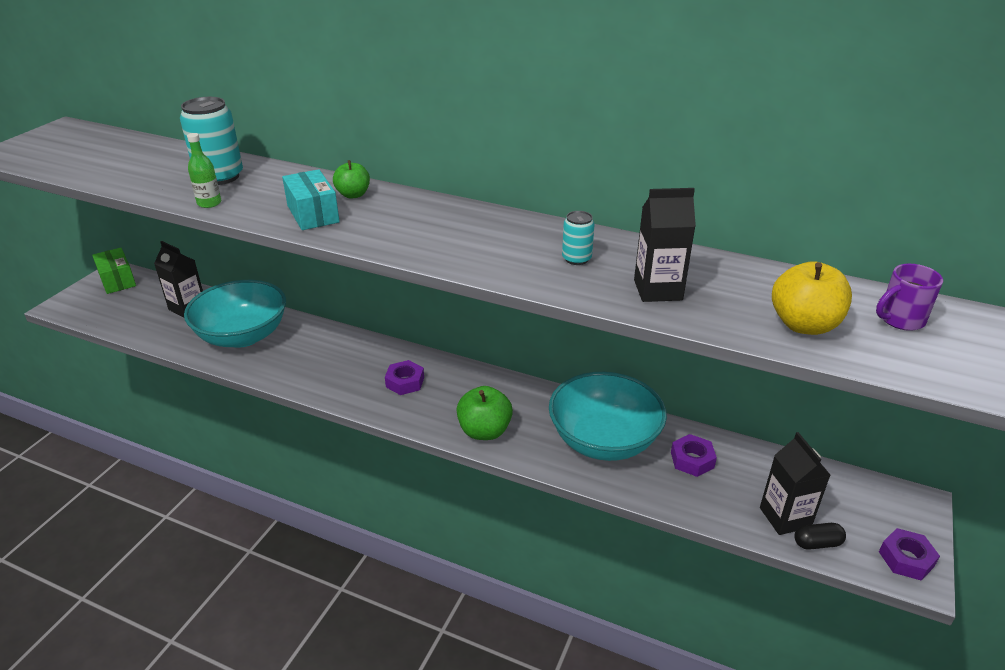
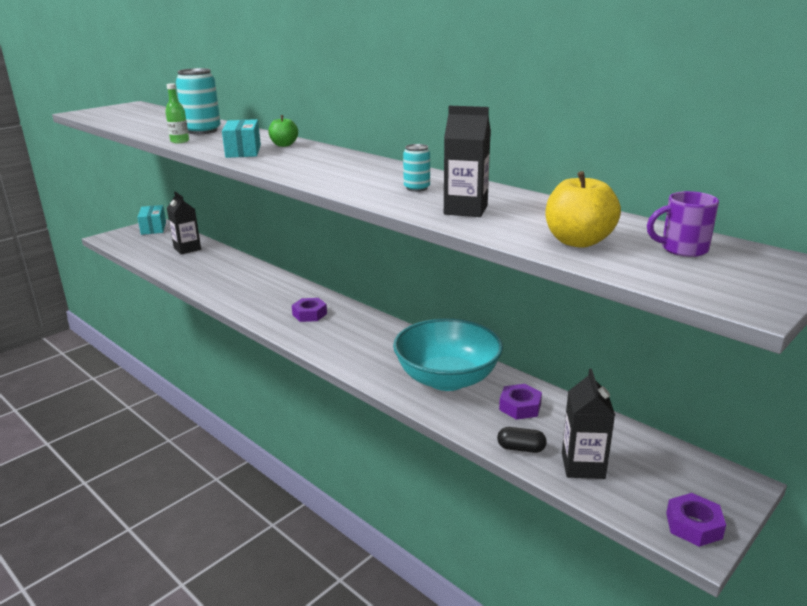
camera: 20 degrees right, 10 degrees down
(117, 280) = (153, 228): green box -> turquoise box
(243, 336) = (212, 269): turquoise bowl -> none
(484, 431) = (349, 355): green apple -> none
(817, 543) = (602, 492): black capsule -> black capsule (521, 448)

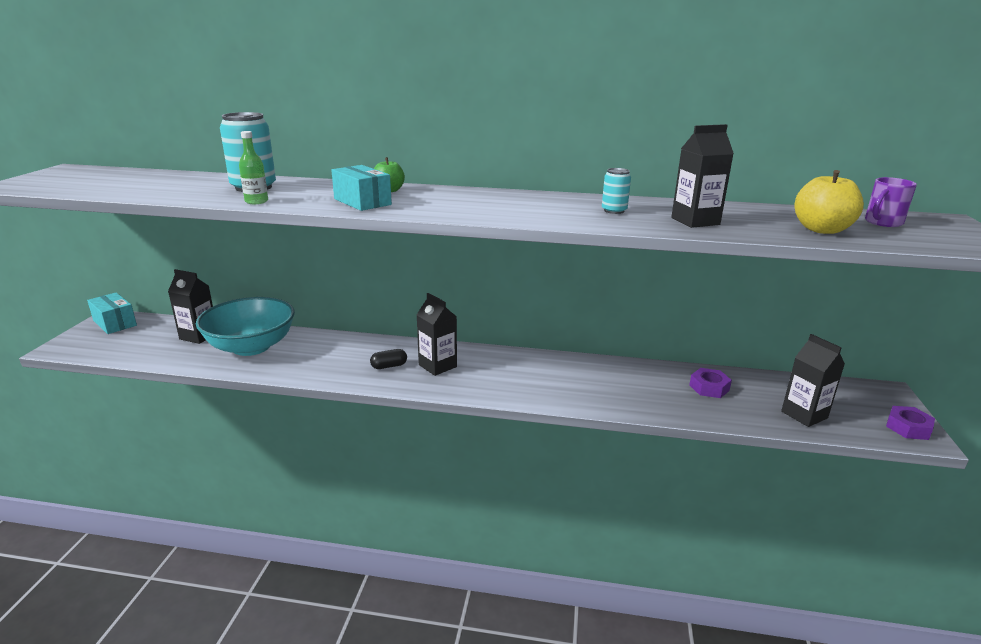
camera: 35 degrees left, 0 degrees up
(309, 314) = (437, 366): purple nut -> black carton
(447, 379) = (631, 384): turquoise bowl -> turquoise bowl (251, 347)
(521, 448) = (754, 418): black capsule -> black capsule (389, 366)

